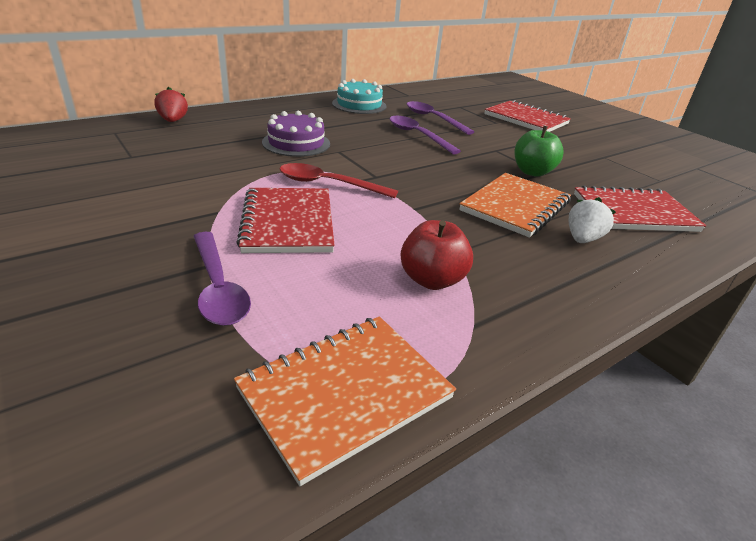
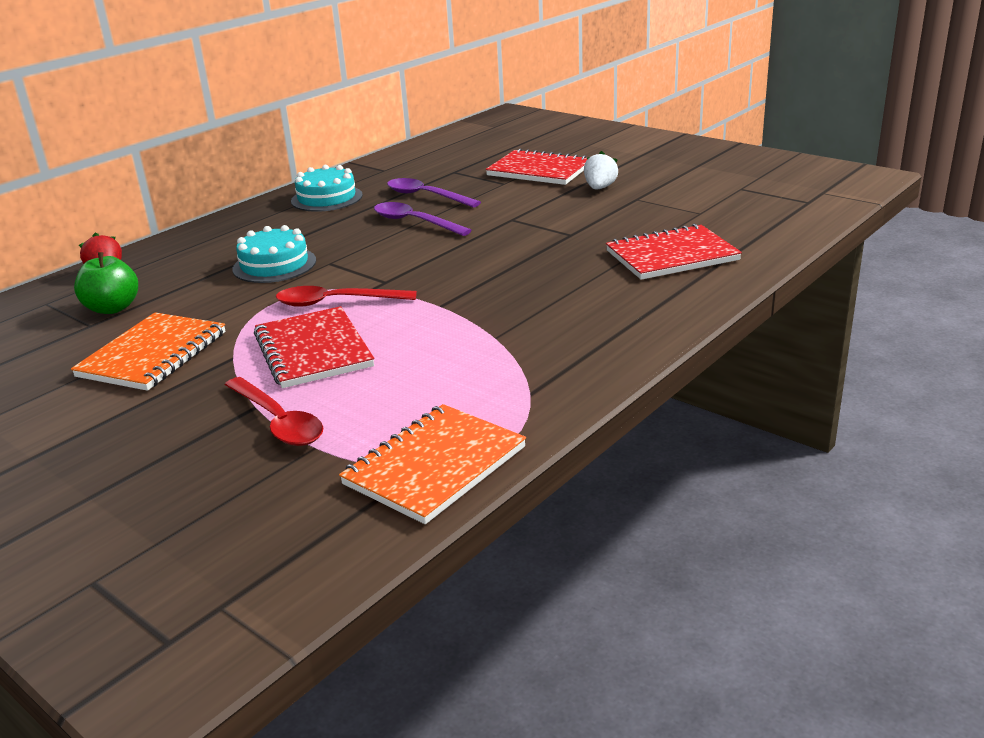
camera: 10 degrees left, 5 degrees down
(218, 288) = (278, 421): purple spoon -> red spoon
(296, 143) = (274, 265): purple cake -> turquoise cake
(432, 280) = (480, 366): red apple -> none
(515, 206) = (547, 278): orange notebook -> orange notebook (153, 355)
(532, 172) = (558, 236): green apple -> green apple (113, 308)
(582, 239) = (621, 295): white strawberry -> white strawberry (599, 188)

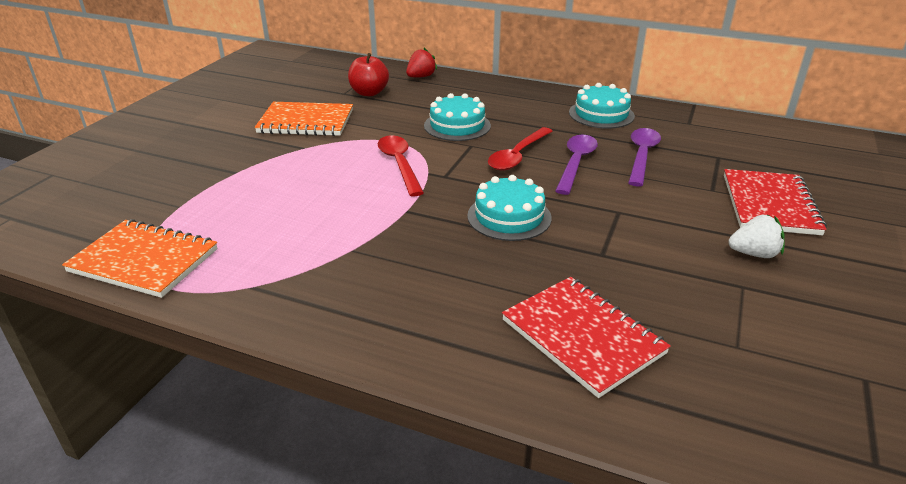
camera: 70 degrees right, 5 degrees up
(113, 308) = (369, 93): green apple -> red apple
(278, 421) = (215, 185): red spoon -> red spoon (517, 156)
(313, 350) = (318, 174): red notebook -> none
(487, 261) = (509, 217): none -> turquoise cake

